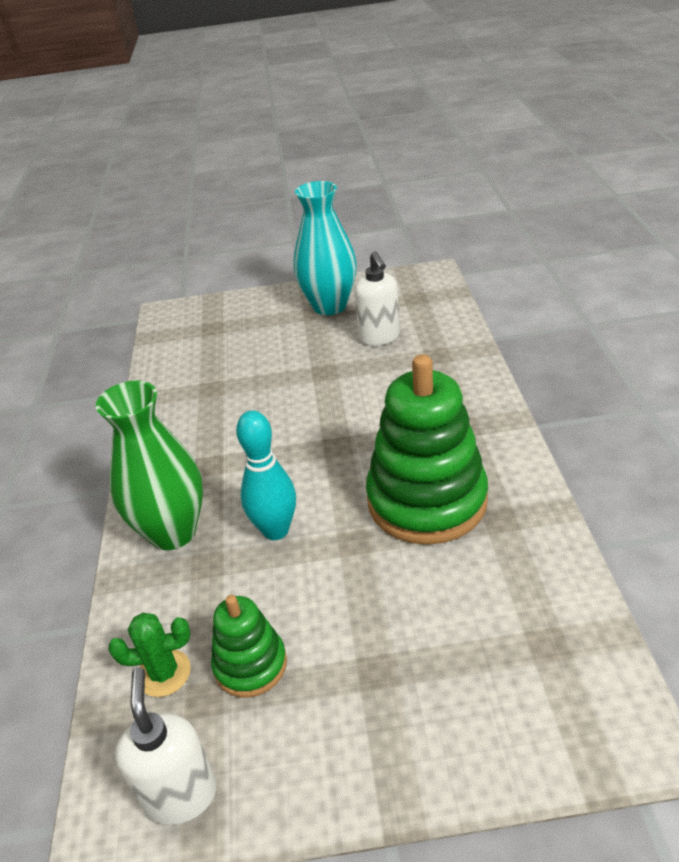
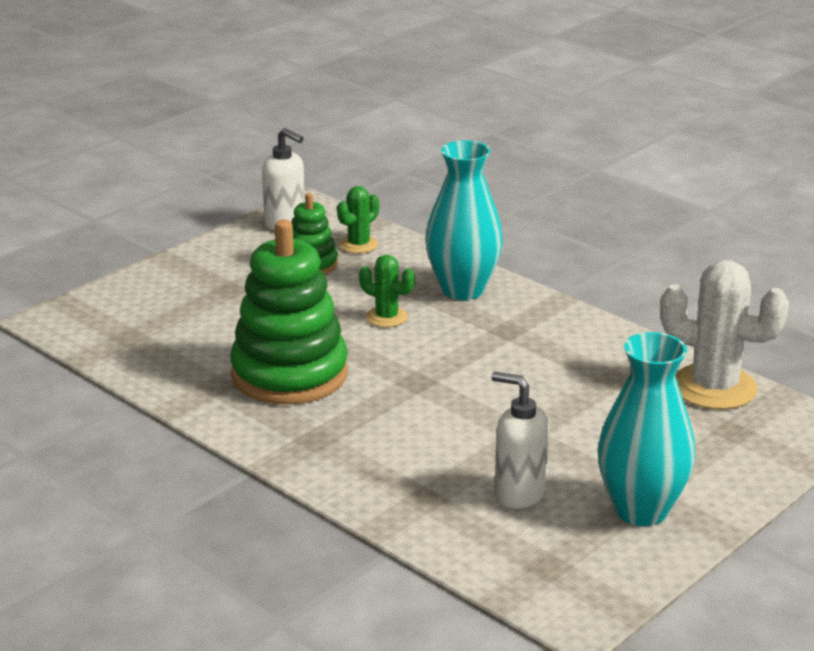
camera: 135 degrees right, 10 degrees down
(171, 356) = (714, 387): none -> white cactus
(173, 532) = (463, 290): green vase -> turquoise vase
(275, 530) = (386, 317): turquoise bowling pin -> green cactus

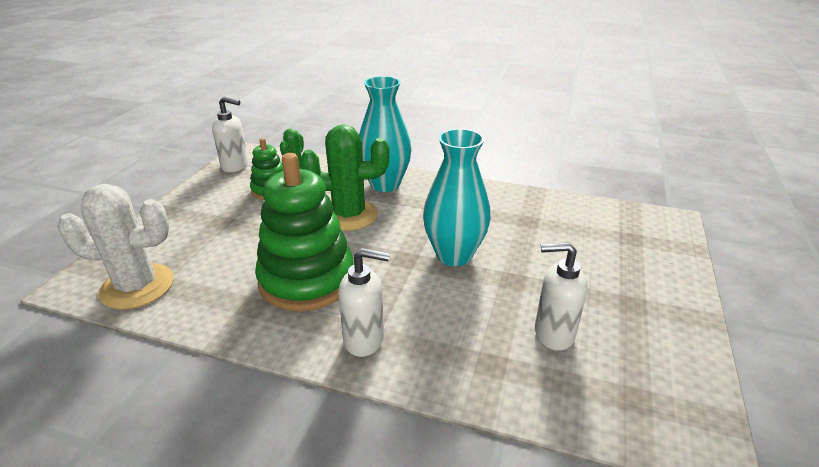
camera: 25 degrees left, 5 degrees up
(311, 444) = (364, 340): none -> white soap dispenser
(386, 317) = (349, 215): green cactus -> green cactus, size x1.89
(641, 510) = (643, 319): turquoise vase -> turquoise vase (454, 255)
(714, 387) = (590, 211): white cactus -> white cactus (137, 286)

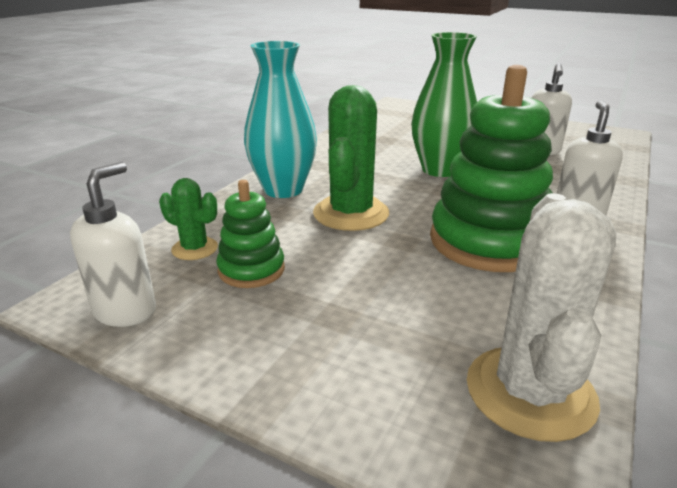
camera: 80 degrees left, 5 degrees down
(454, 255) = (440, 170): turquoise vase -> green vase

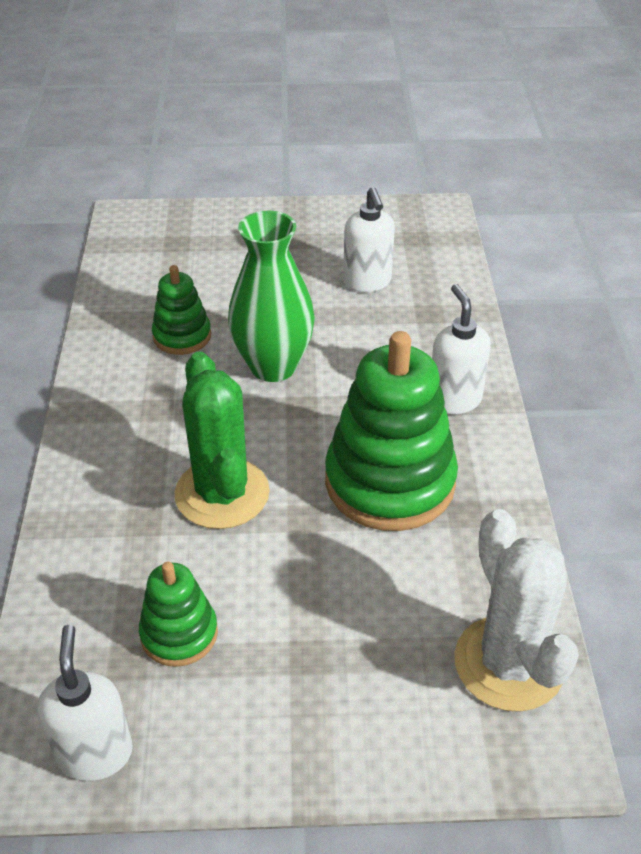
camera: 30 degrees left, 15 degrees up
(195, 249) = (88, 631): green cactus -> none
(283, 190) = (110, 481): turquoise vase -> none
(388, 147) = (182, 336): none -> green stacking toy

